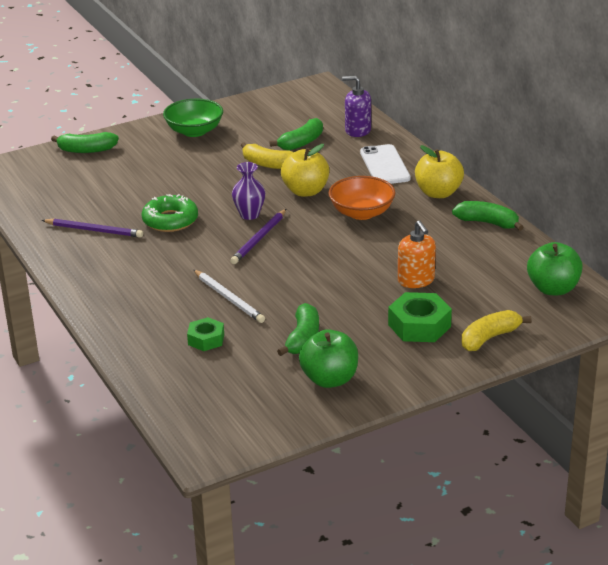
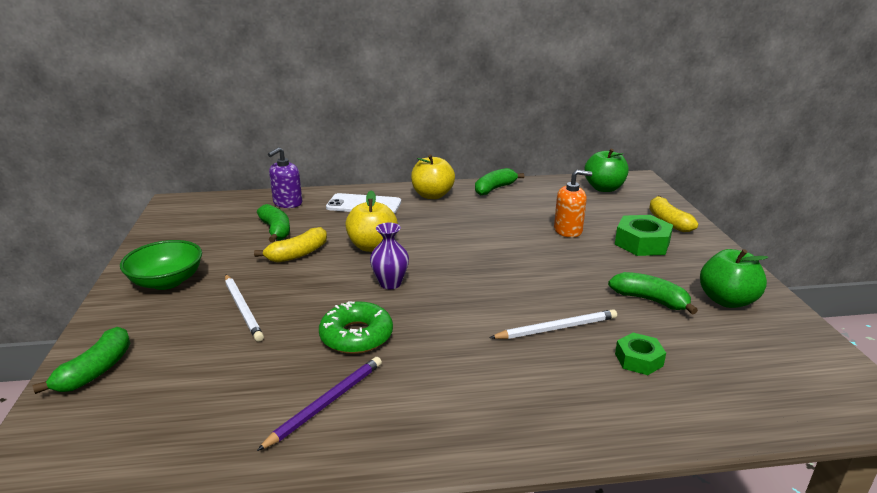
camera: 70 degrees left, 5 degrees down
(177, 170) = (243, 309): none -> white pencil
(259, 239) = (444, 287): purple pencil -> none
(362, 213) = (437, 229): orange bowl -> none

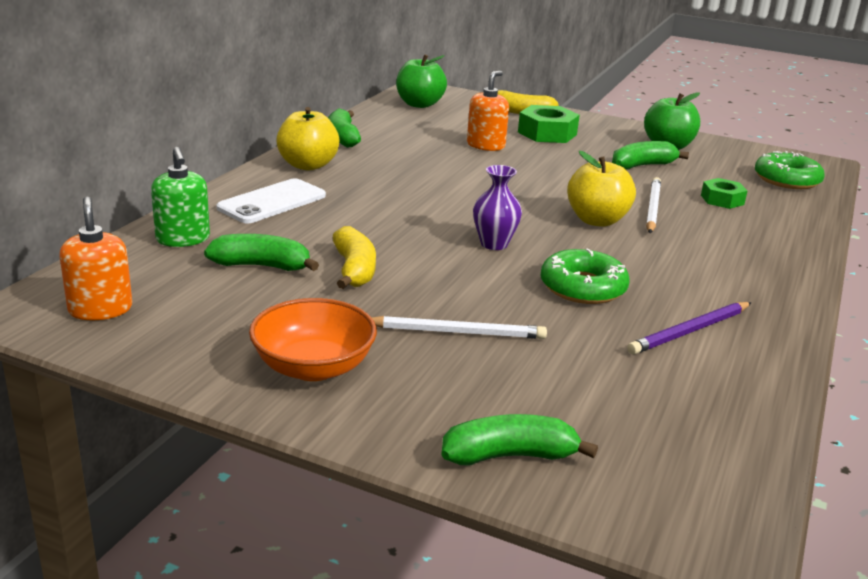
camera: 60 degrees left, 0 degrees up
(96, 371) = (510, 455): green banana -> green banana turned 60 degrees counterclockwise
(167, 281) = (313, 367): green bowl -> orange bowl
(191, 215) = (100, 309): none -> orange soap dispenser
(287, 203) = (183, 239): purple soap dispenser -> green soap dispenser
(326, 403) = (690, 331): purple pencil -> purple pencil turned 105 degrees counterclockwise
(372, 246) = (394, 228): yellow apple -> yellow apple (597, 220)
(771, 389) = (786, 180): none -> green donut

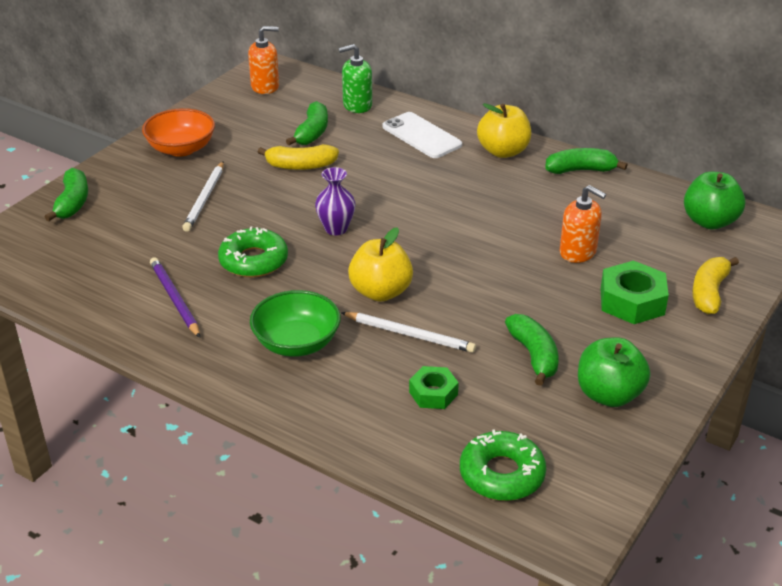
camera: 100 degrees right, 10 degrees up
(707, 256) = (296, 343): none -> green bowl

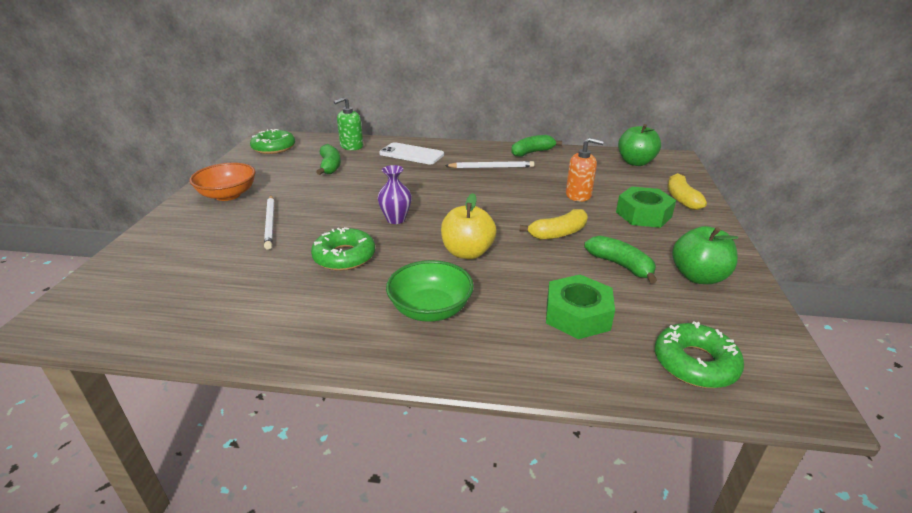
camera: 25 degrees left, 5 degrees down
(72, 203) = (142, 252): green banana -> none
(174, 299) = (290, 304): purple pencil -> none
(265, 86) = (274, 148): orange soap dispenser -> green donut
(300, 166) = (336, 187): yellow banana -> yellow banana (558, 233)
(410, 334) = (517, 276): white pencil -> white pencil (491, 167)
(433, 393) = (577, 315): green nut -> green nut, size x1.60
(503, 151) = (474, 152): yellow apple -> none

